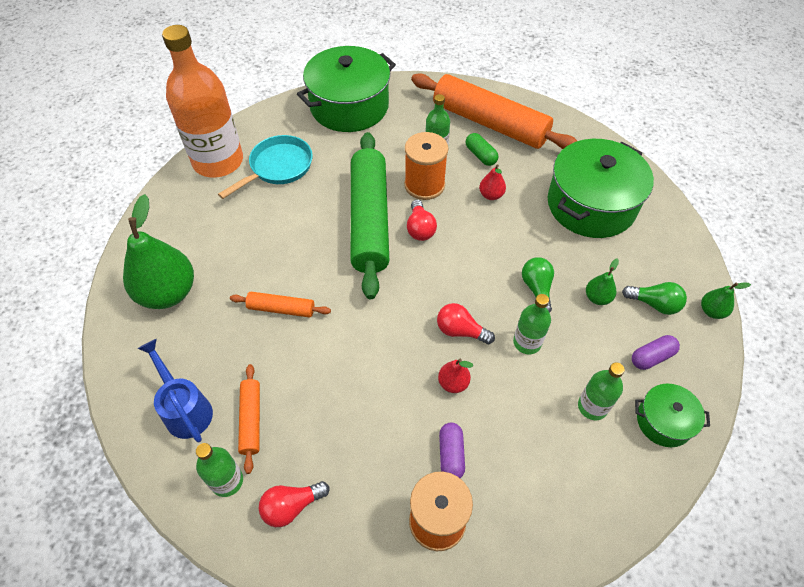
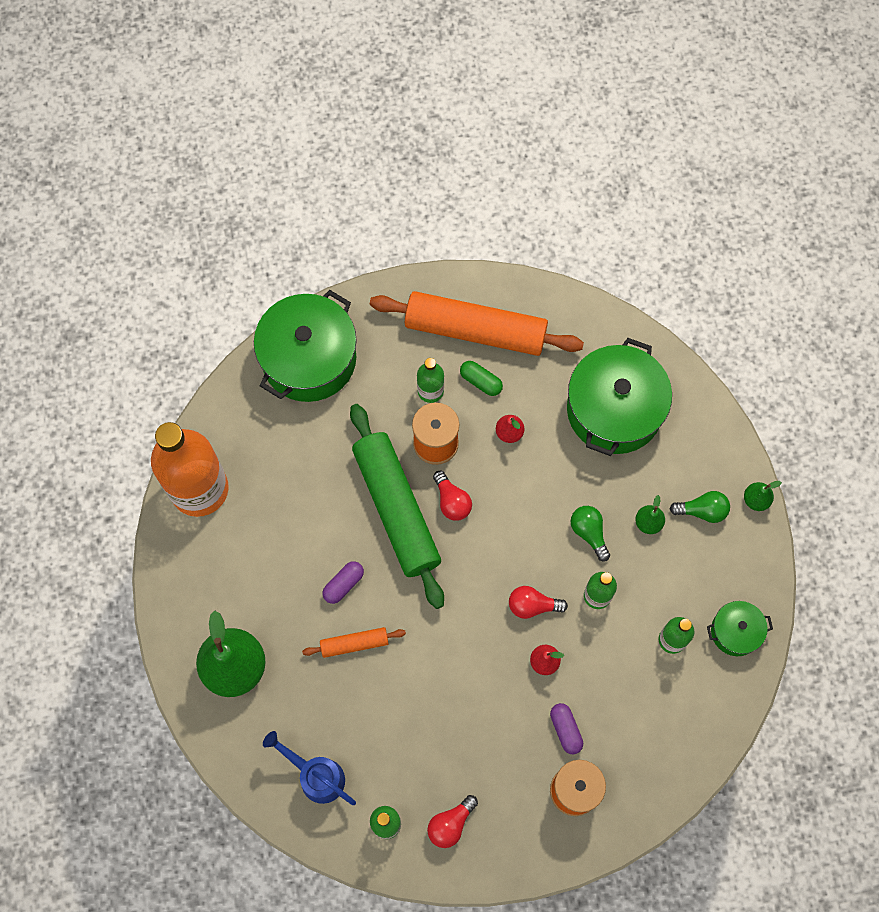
camera: 20 degrees left, 15 degrees up
(251, 420) = (380, 763): orange rolling pin -> none
(278, 167) = (269, 474): turquoise pan -> none
(651, 357) = (712, 570): purple capsule -> purple capsule (343, 584)

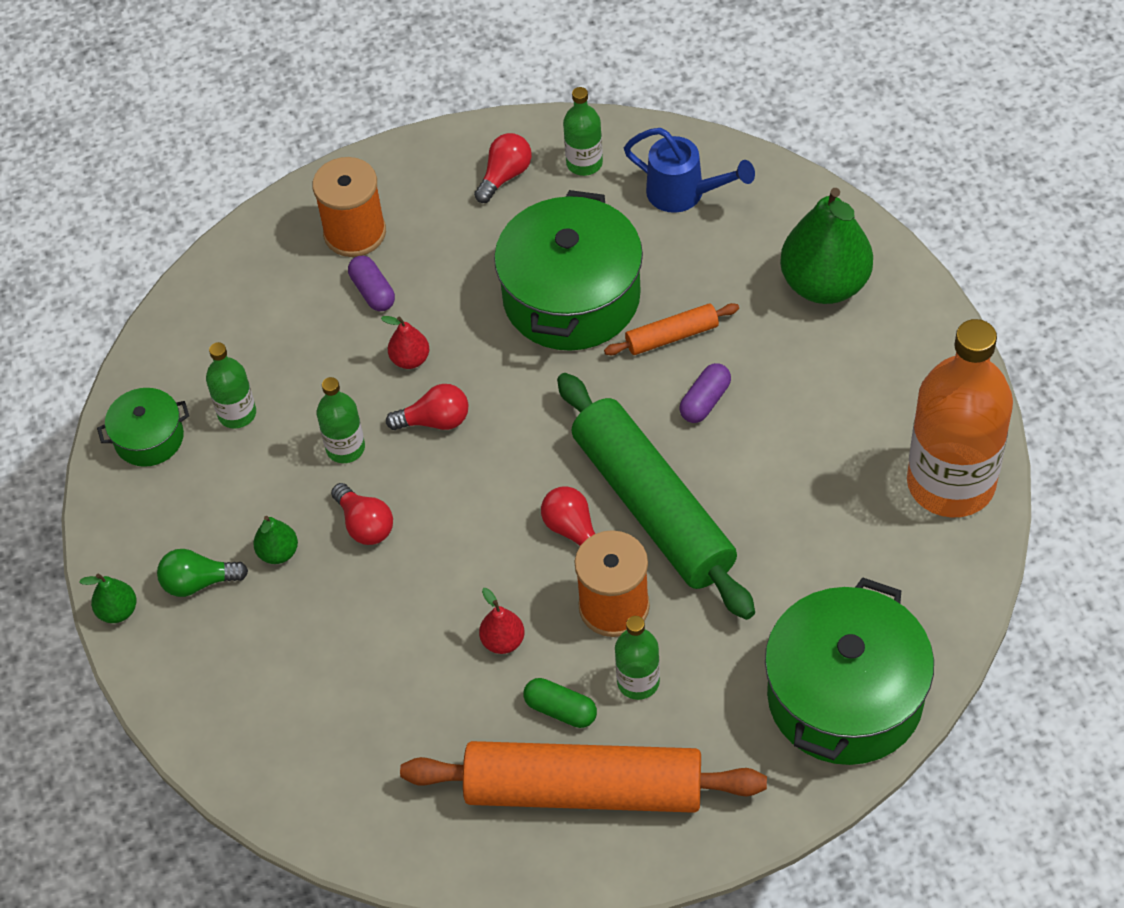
camera: 175 degrees right, 15 degrees down
(589, 533) = (365, 524): green light bulb -> red light bulb
(614, 410) = (342, 704): green pot -> green pot (571, 297)

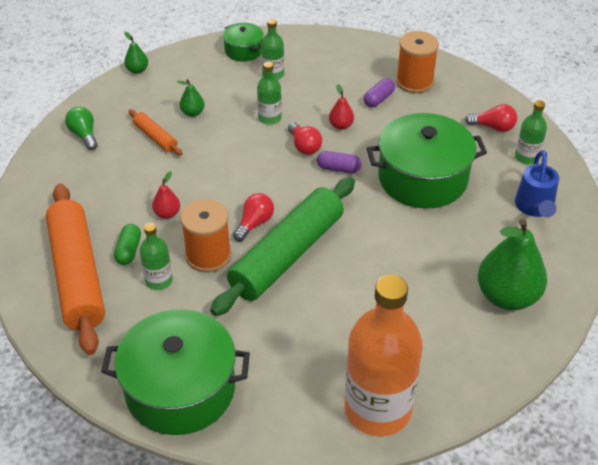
camera: 65 degrees right, 10 degrees down
(198, 582) = (164, 91): green light bulb -> green light bulb (84, 135)
(365, 524) = (223, 139): red light bulb -> none
(671, 336) = (420, 230): orange rolling pin -> orange rolling pin (155, 137)
(705, 401) = (378, 259): purple capsule -> purple capsule (338, 169)

